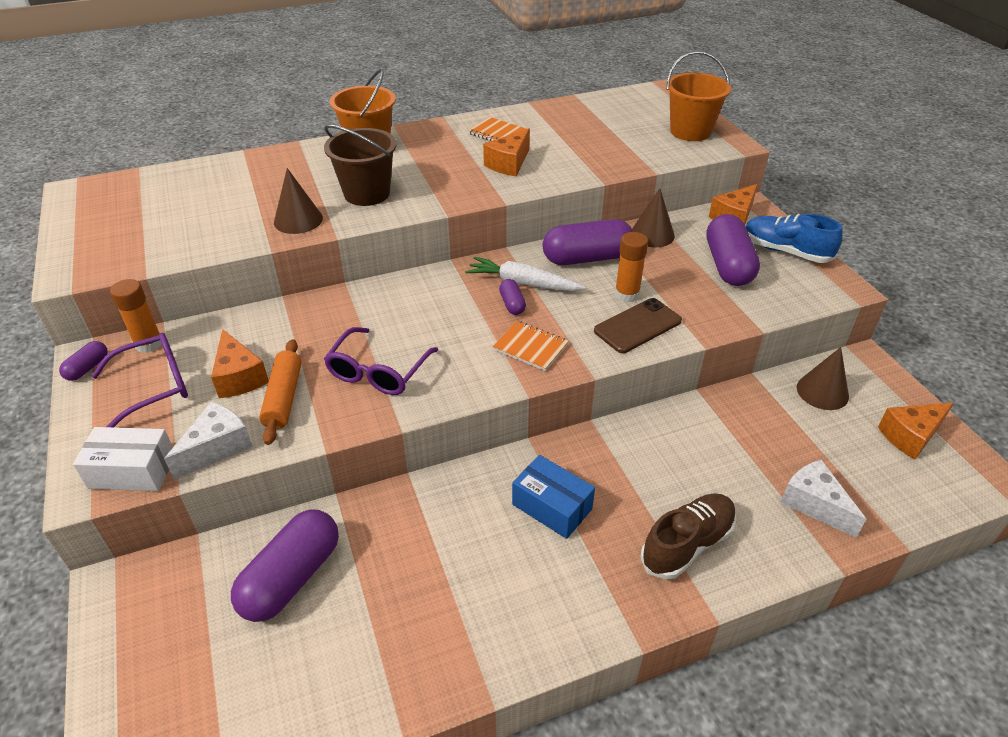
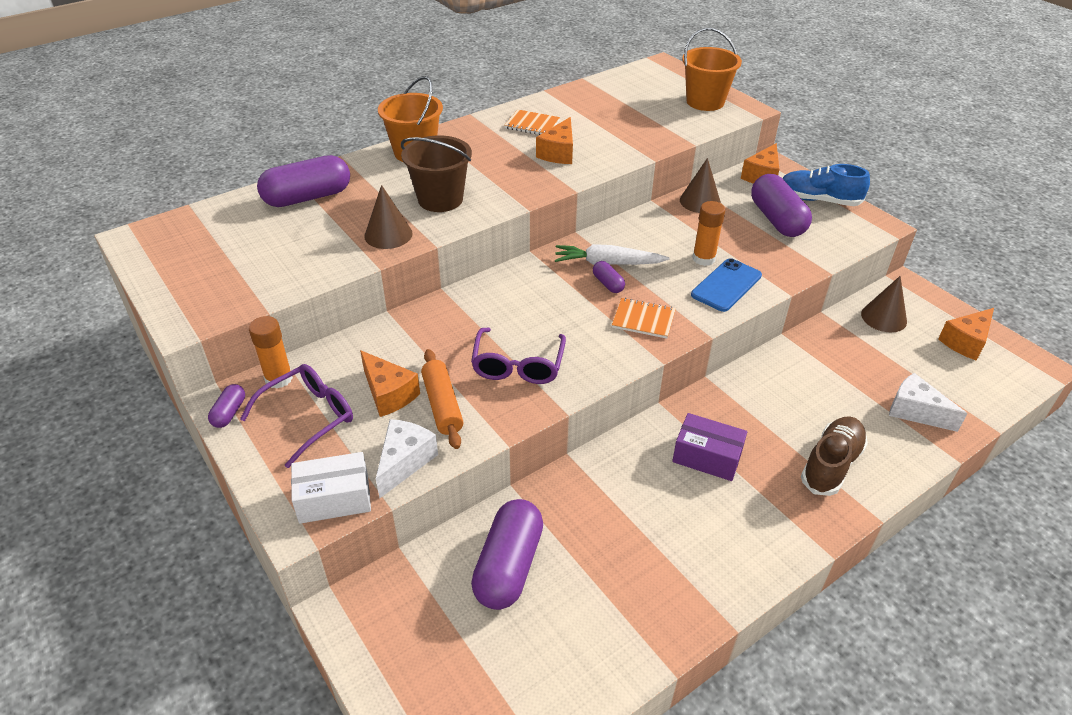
camera: 15 degrees left, 0 degrees up
(552, 507) = (707, 457): blue box -> purple box
(587, 258) = (653, 231): purple capsule -> purple capsule (308, 197)
(638, 326) = (726, 285): brown phone -> blue phone

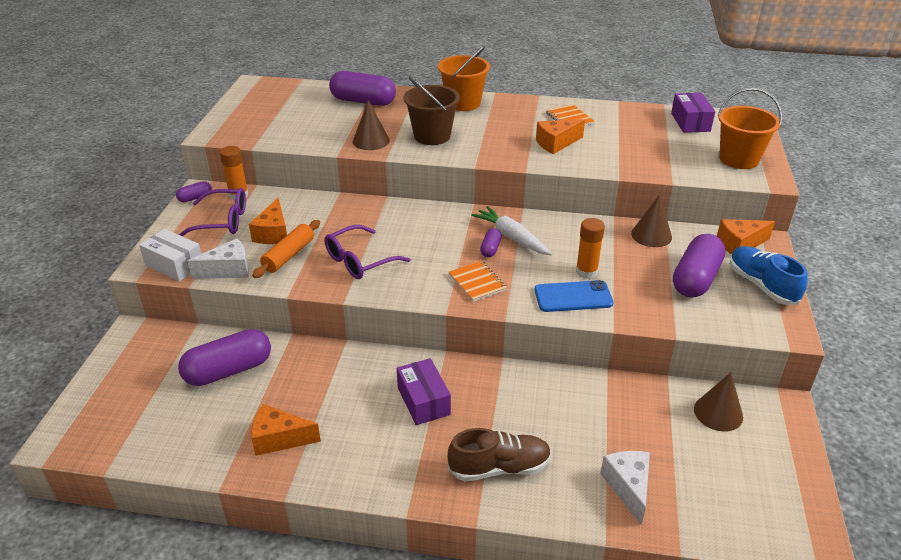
camera: 45 degrees right, 5 degrees down
(626, 86) = (690, 122): none -> purple box
(965, 342) = (768, 478): orange cheese -> orange cheese (279, 439)

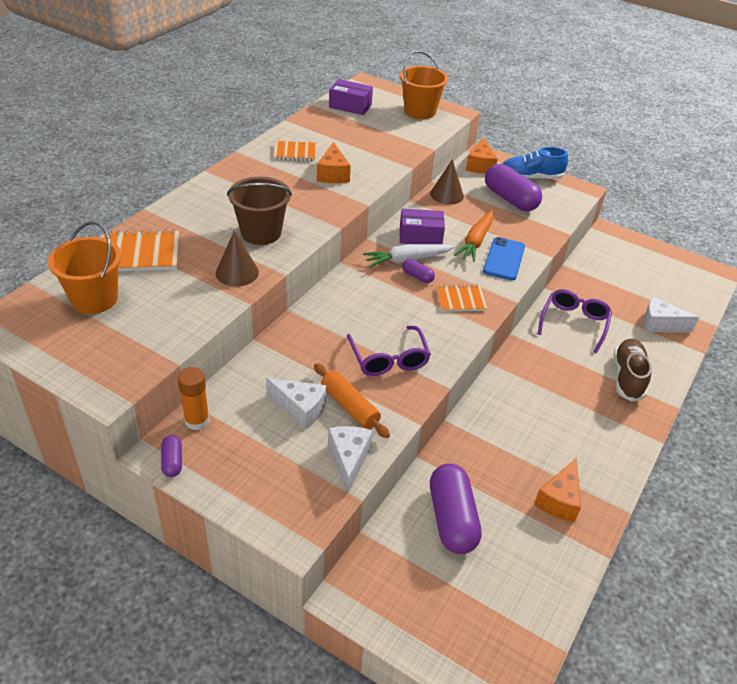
camera: 70 degrees left, 5 degrees up
(174, 265) = (311, 506): white box -> none
(222, 221) = (245, 446): purple glasses -> purple glasses (574, 323)
(273, 233) = (300, 409): orange cheese -> white cheese
(363, 101) = (140, 253): purple capsule -> orange notebook
(423, 401) = (544, 395): purple box -> purple box (420, 236)
(463, 103) = (210, 194): orange bucket -> orange bucket (94, 299)
(586, 272) = (476, 241): orange glue stick -> orange carrot
(718, 413) = (605, 260): brown cone -> none

